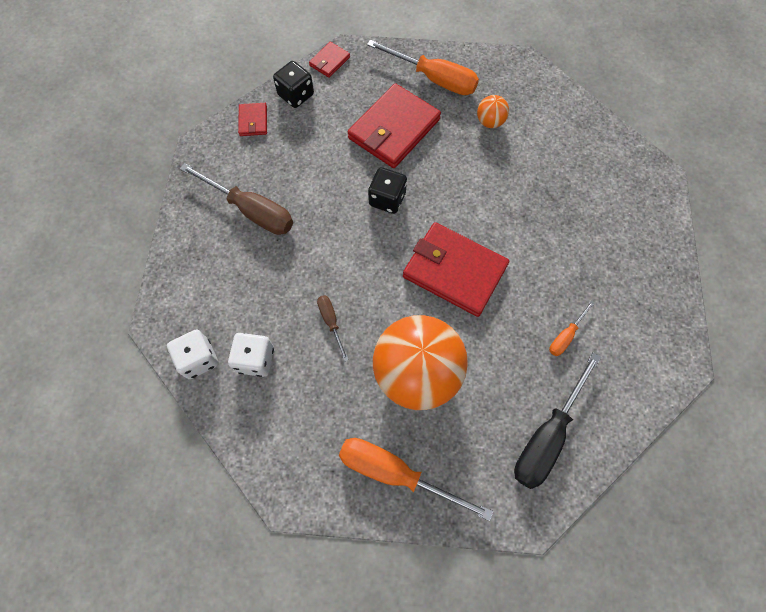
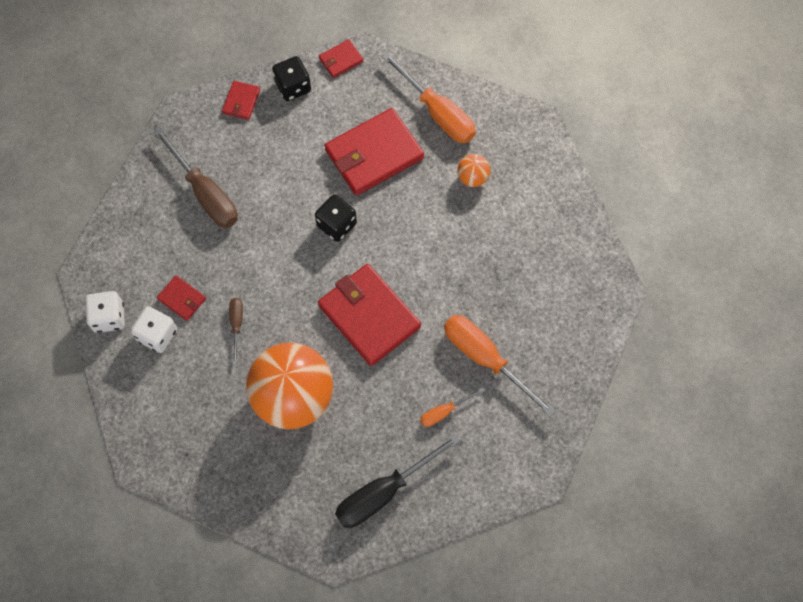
camera: 20 degrees right, 0 degrees up
(267, 316) = (182, 299): none -> red wallet
(395, 473) = (238, 475): orange screwdriver -> orange screwdriver (485, 359)

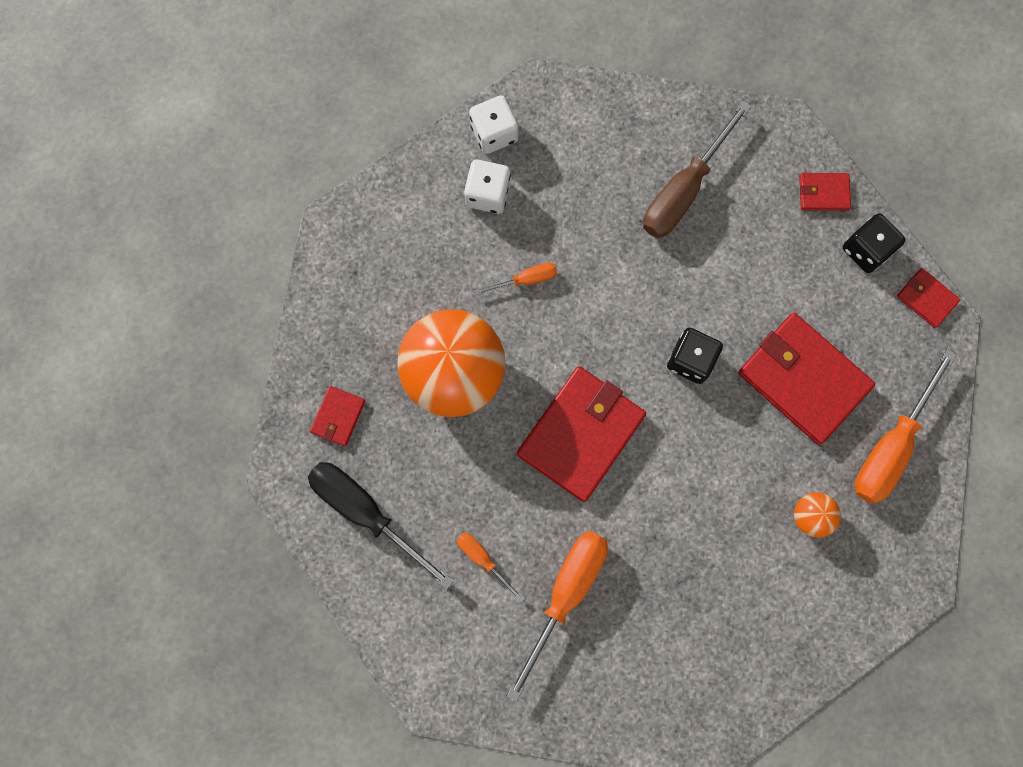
camera: 75 degrees right, 10 degrees up
(182, 299) = (540, 207): red wallet -> red wallet (338, 416)
(236, 325) = (525, 280): brown screwdriver -> orange screwdriver

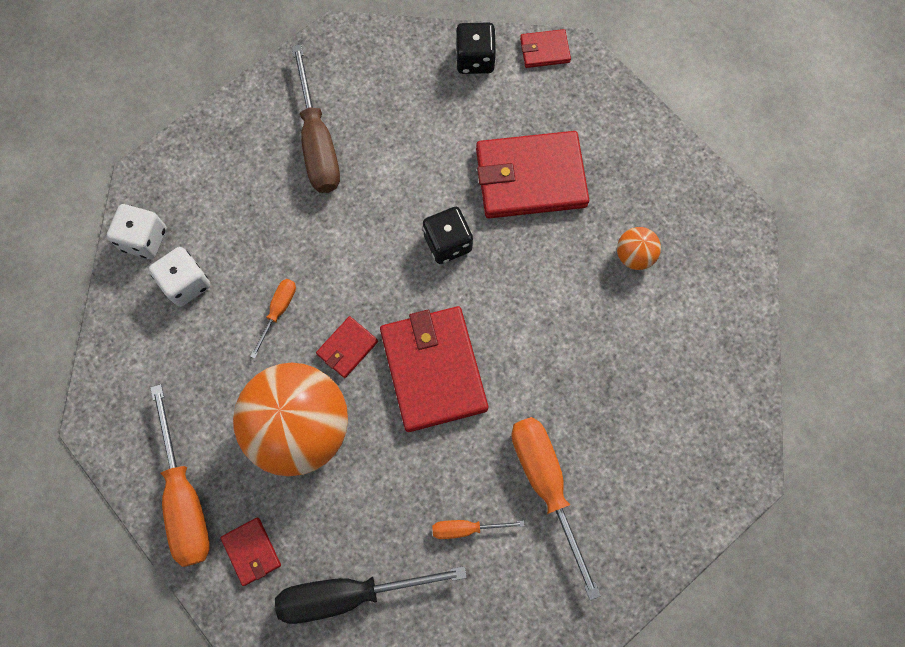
camera: 50 degrees left, 5 degrees down
(823, 193) = (408, 53): red wallet -> red wallet (347, 348)
(891, 445) = (628, 159): orange screwdriver -> orange screwdriver (185, 496)

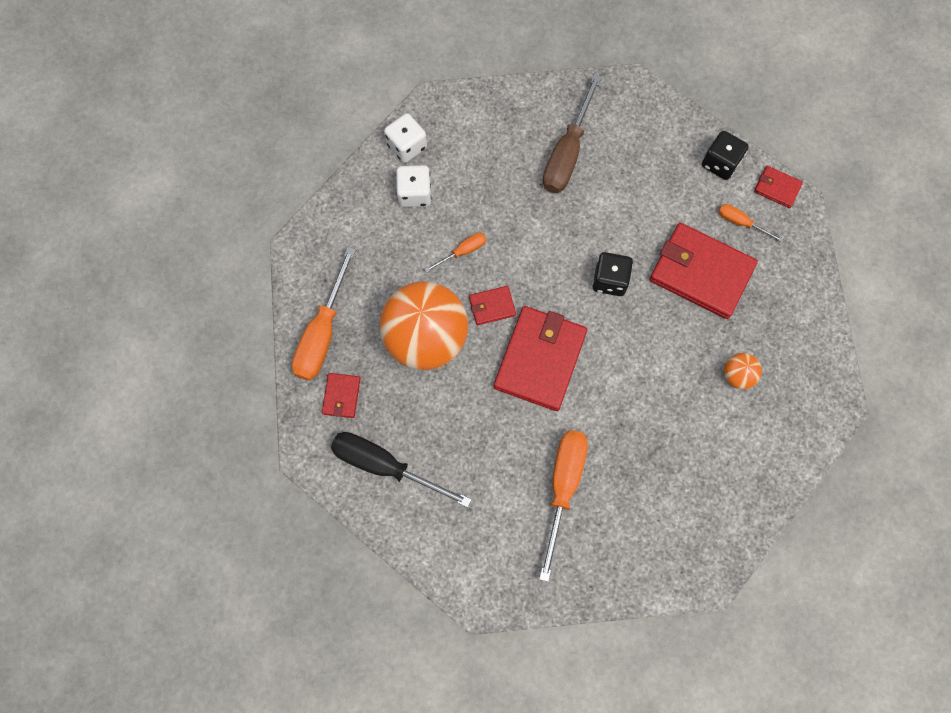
camera: 35 degrees right, 0 degrees up
(466, 528) = (489, 478): orange screwdriver -> orange screwdriver (741, 223)

